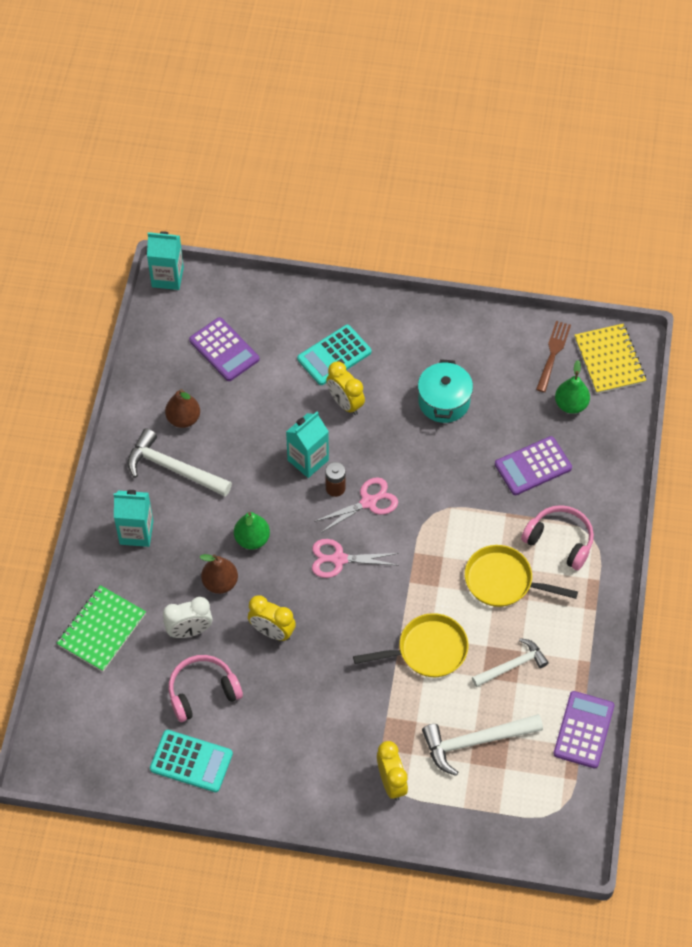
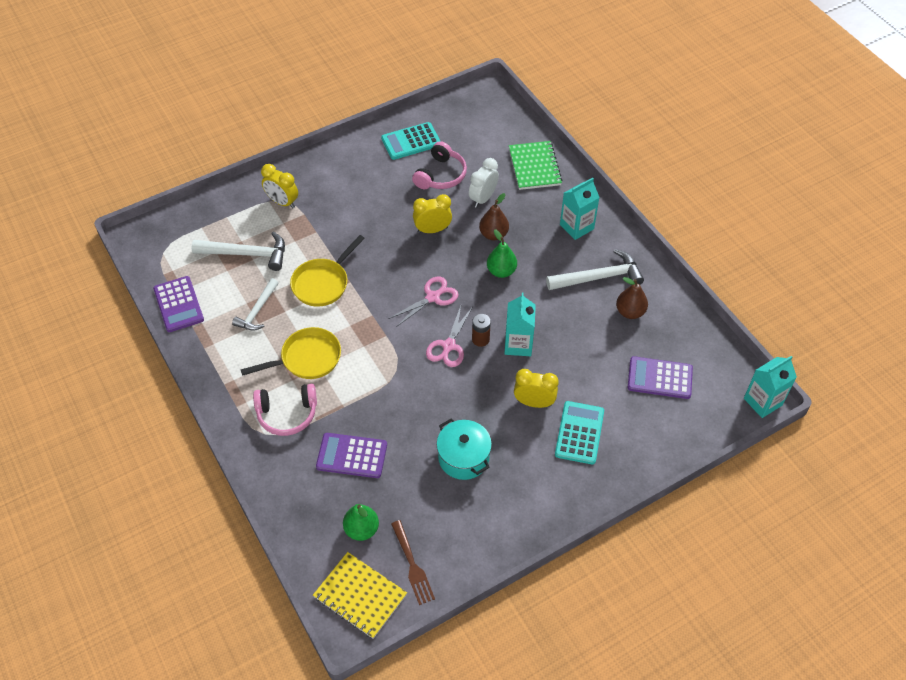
camera: 140 degrees right, 5 degrees down
(475, 742) = (247, 254): white hammer -> white hammer turned 60 degrees clockwise
(533, 466) = (352, 456): purple calculator -> purple calculator turned 105 degrees counterclockwise

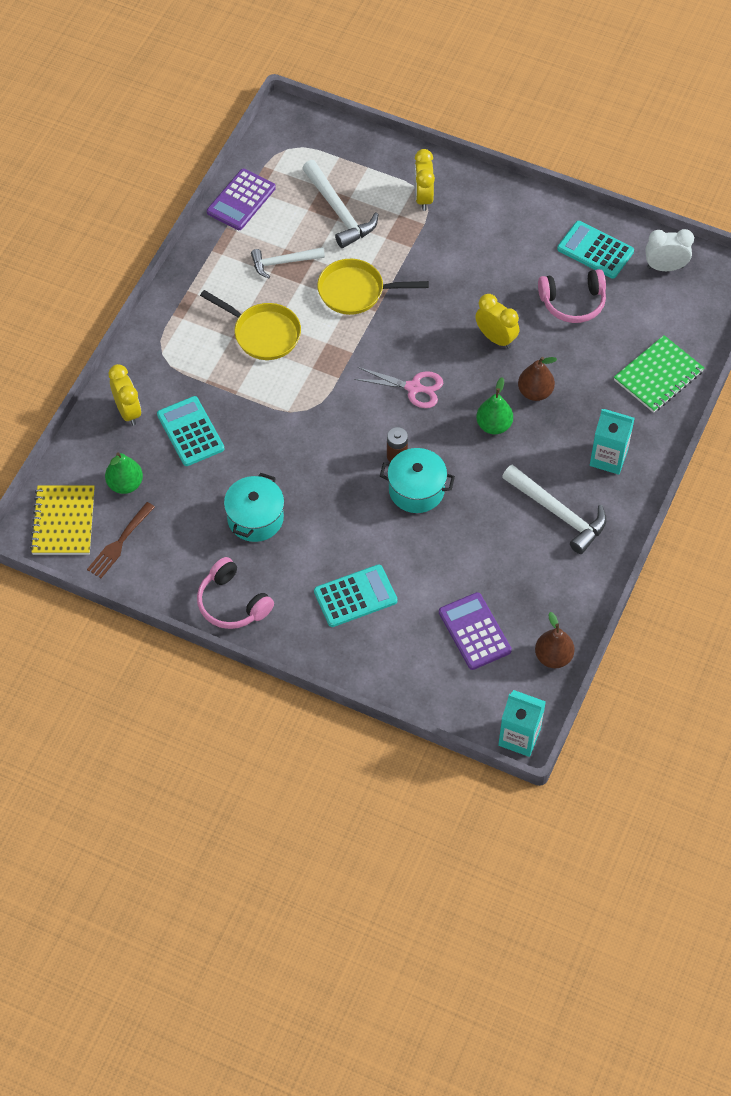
camera: 55 degrees right, 5 degrees up
(287, 414) = (194, 357): pink headphones -> pink headphones (232, 603)
(352, 456) = (190, 432): purple calculator -> turquoise calculator
(448, 346) = (367, 434): pink scissors -> none
(483, 198) = (574, 356): white clock -> white clock (665, 267)
(518, 344) = (416, 490): turquoise carton -> turquoise pot
(534, 402) = (360, 540): yellow clock -> yellow clock (128, 411)
(630, 312) = (536, 563): brown pear -> brown pear (553, 657)

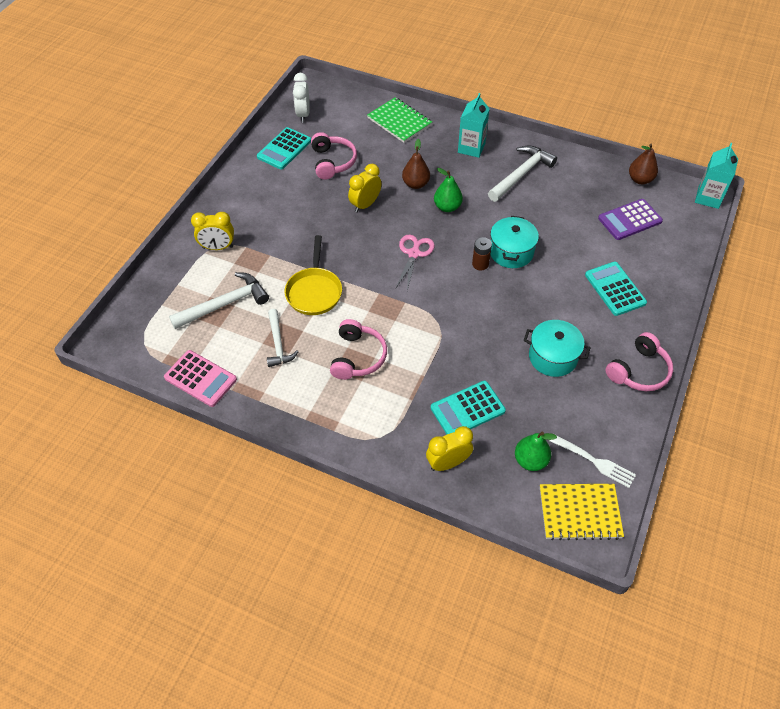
camera: 90 degrees left, 5 degrees down
(119, 543) = (595, 461): brown fork -> white fork
(241, 200) = (200, 378): purple calculator -> pink calculator
(263, 333) = (358, 357): yellow pan -> pink headphones

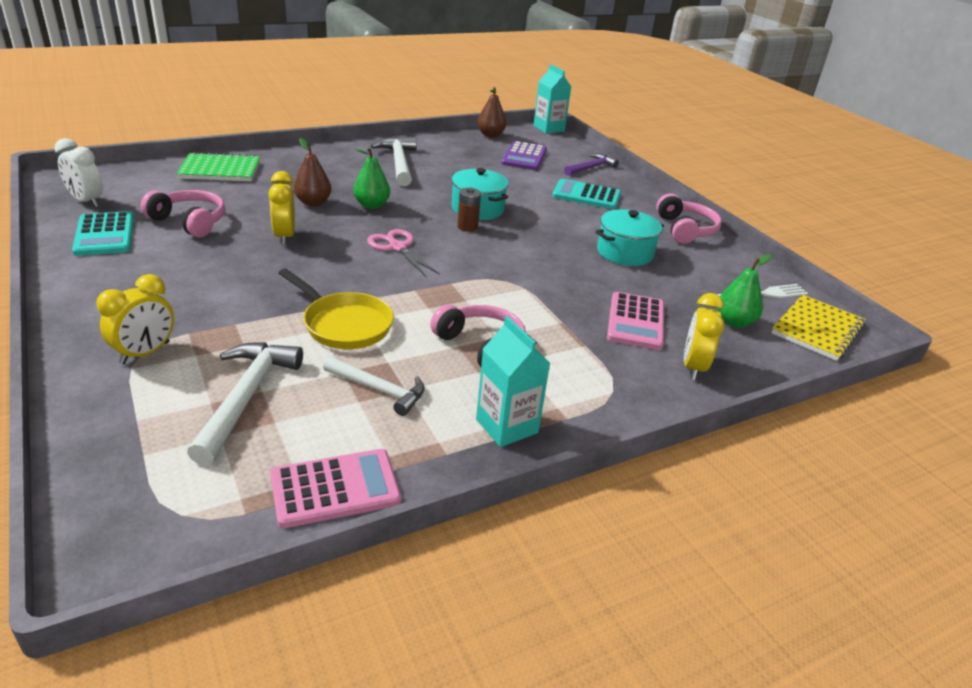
camera: 55 degrees left, 20 degrees down
(467, 409) = (636, 321): turquoise calculator -> pink calculator
(471, 148) = (325, 163): turquoise carton -> turquoise carton (506, 426)
(669, 263) = (591, 168): none -> purple hammer

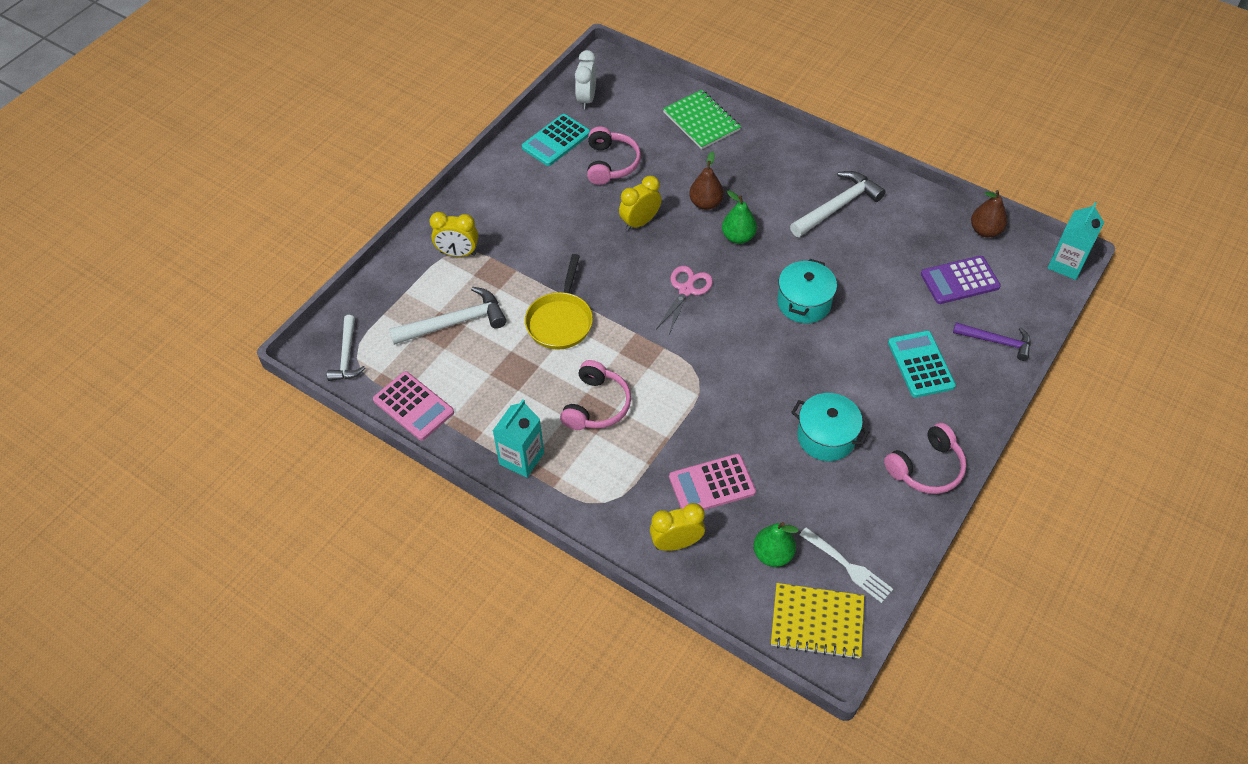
camera: 65 degrees right, 20 degrees up
(379, 390) = (508, 377): white hammer -> white hammer (347, 356)
(467, 227) = (763, 313): brown battery -> none

